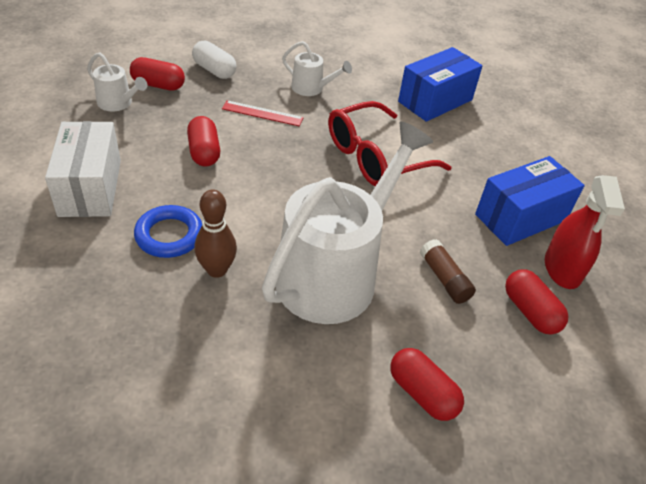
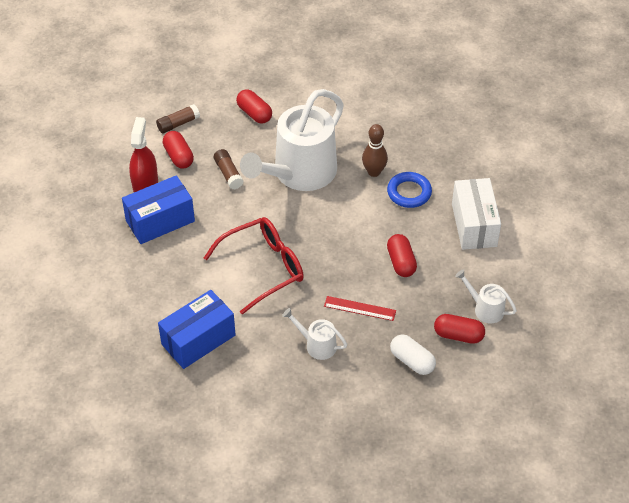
camera: 175 degrees left, 5 degrees up
(554, 376) = (178, 124): none -> brown glue stick

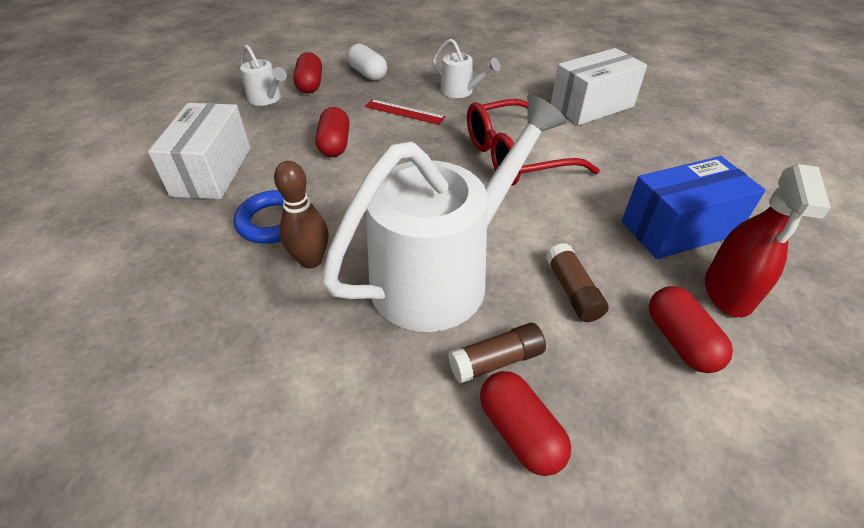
camera: 170 degrees left, 5 degrees down
(178, 124) = (706, 430): brown glue stick -> brown glue stick (496, 361)
(198, 340) = (591, 106): blue box -> white box
(458, 335) = (310, 85): red capsule -> red capsule turned 60 degrees clockwise

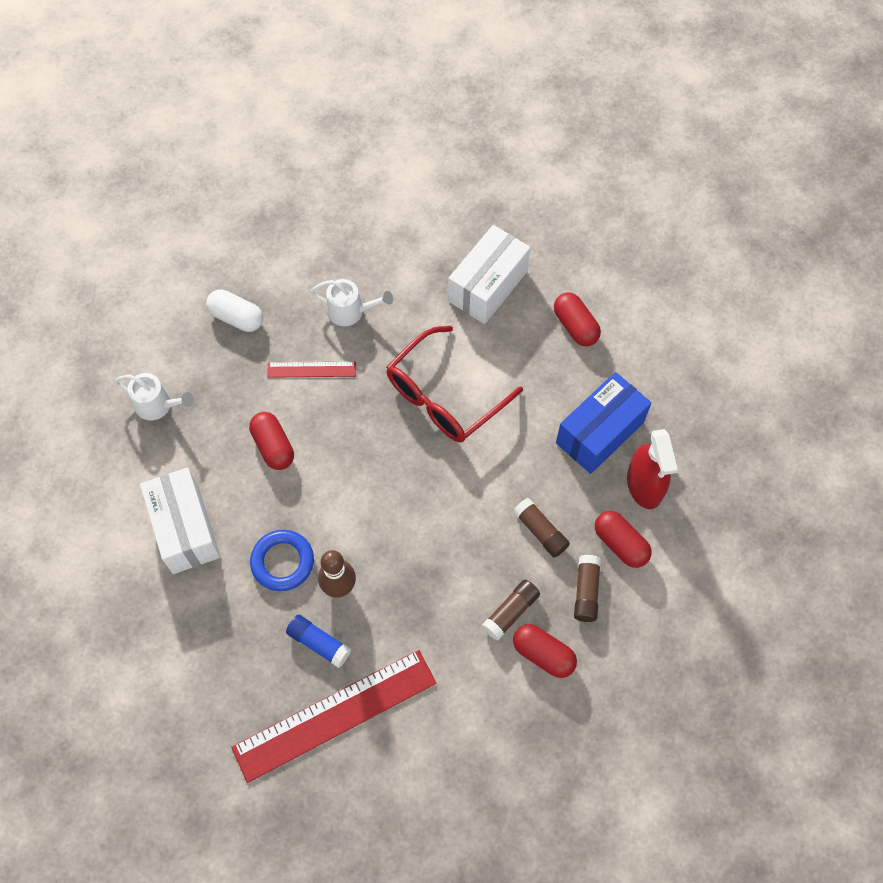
camera: 25 degrees left, 20 degrees up
(202, 385) = (335, 714): none -> red ruler
(248, 302) = (319, 643): none -> blue glue stick
(310, 85) = (187, 362): red capsule -> red capsule (575, 326)
(442, 274) = (443, 556): white watering can -> none
(613, 377) = (586, 591): none -> brown glue stick

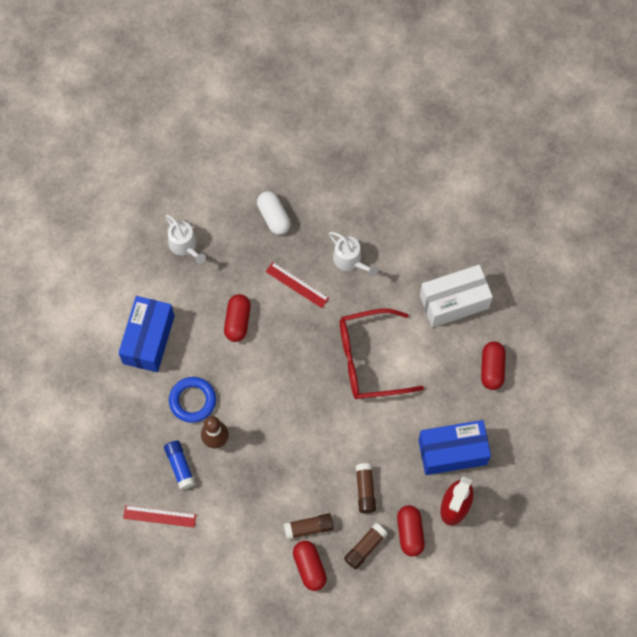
camera: 35 degrees right, 5 degrees up
(185, 529) = (148, 339): white box -> blue box
(335, 714) = (159, 516): red ruler -> red ruler, size x0.48

